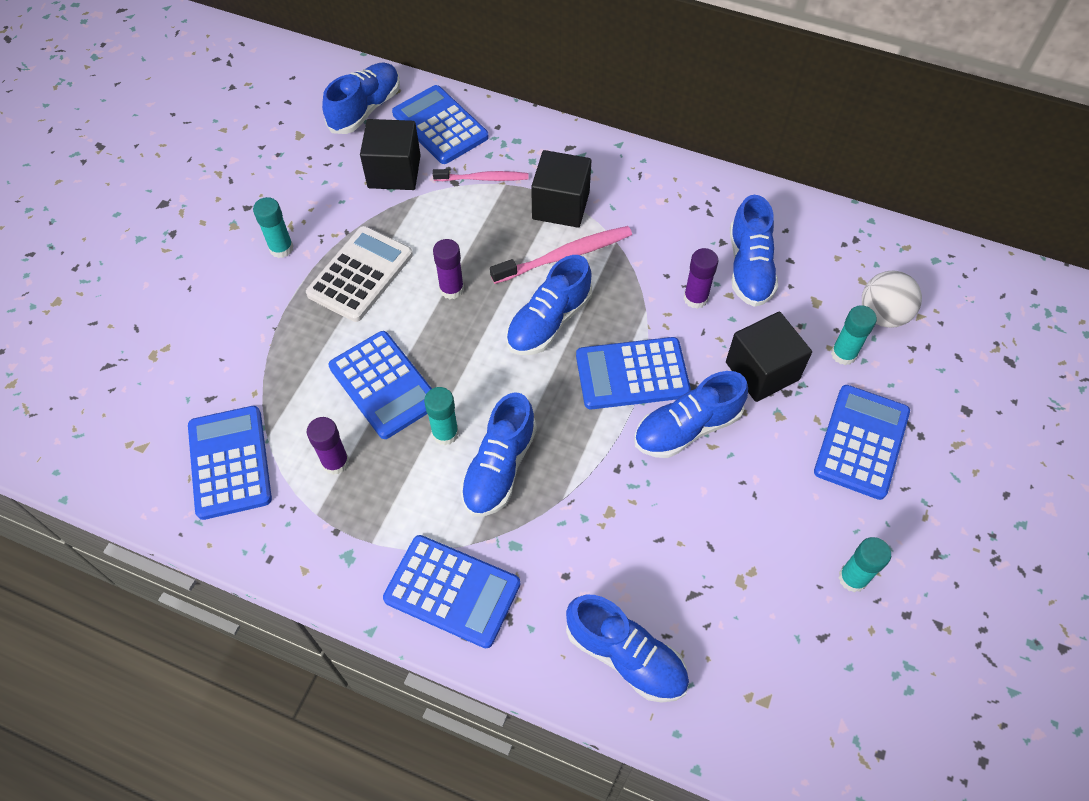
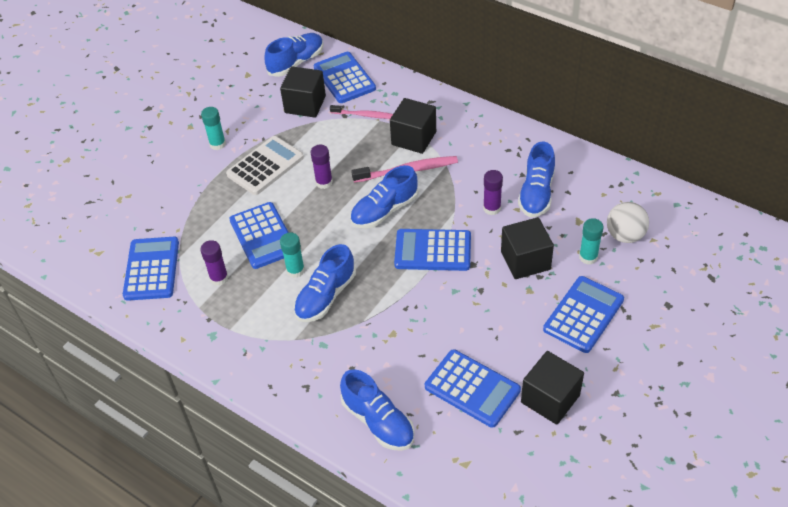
camera: 15 degrees right, 10 degrees down
(452, 591) = (274, 366): blue calculator -> blue calculator (472, 389)
(687, 428) = (461, 289): blue shoe -> none
(852, 578) = (550, 399): turquoise glue stick -> black cube

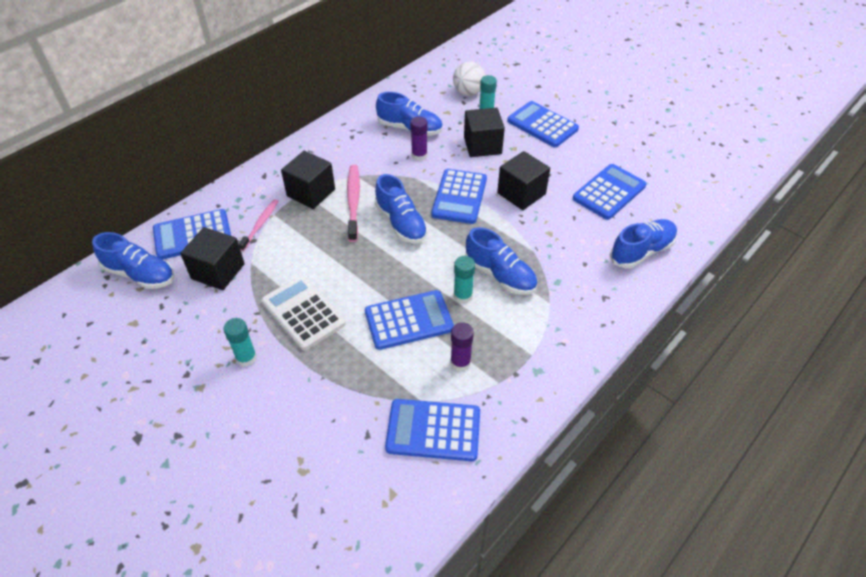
camera: 85 degrees left, 0 degrees up
(296, 63) = (140, 274): blue shoe -> blue shoe turned 150 degrees clockwise
(324, 182) = (347, 264): purple glue stick -> none
(550, 399) = (619, 153): black cube -> black cube (521, 193)

